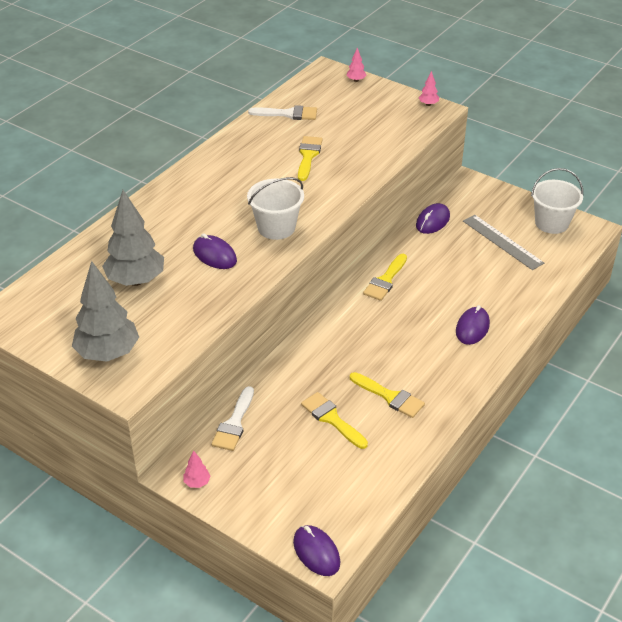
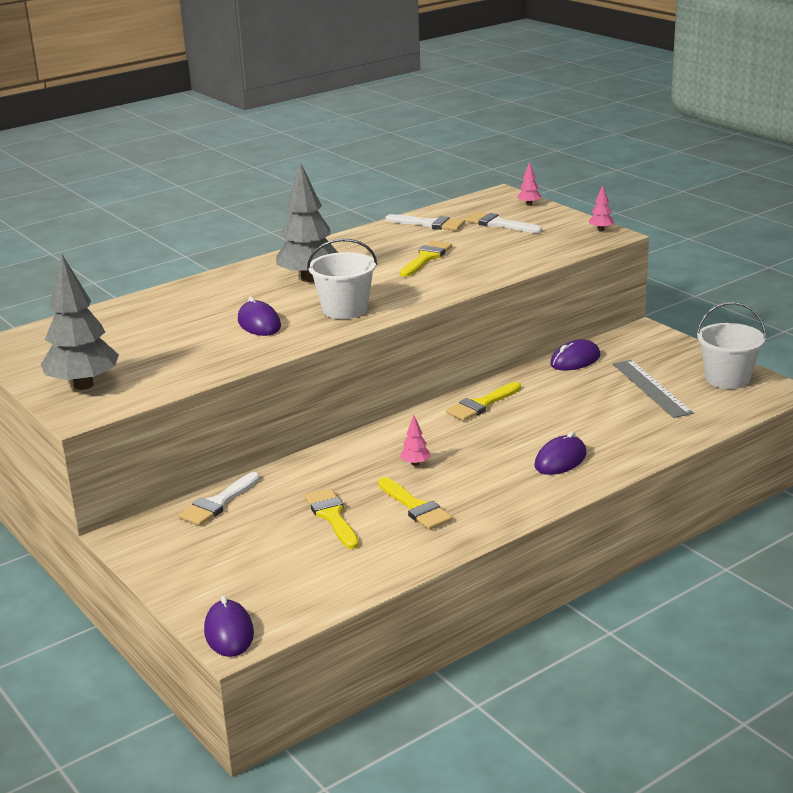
camera: 20 degrees right, 15 degrees down
(136, 280) = (159, 333): grey tree -> grey tree (309, 278)
(197, 483) = (140, 547): pink tree -> pink tree (415, 464)
(344, 107) = (498, 224): none -> white brush

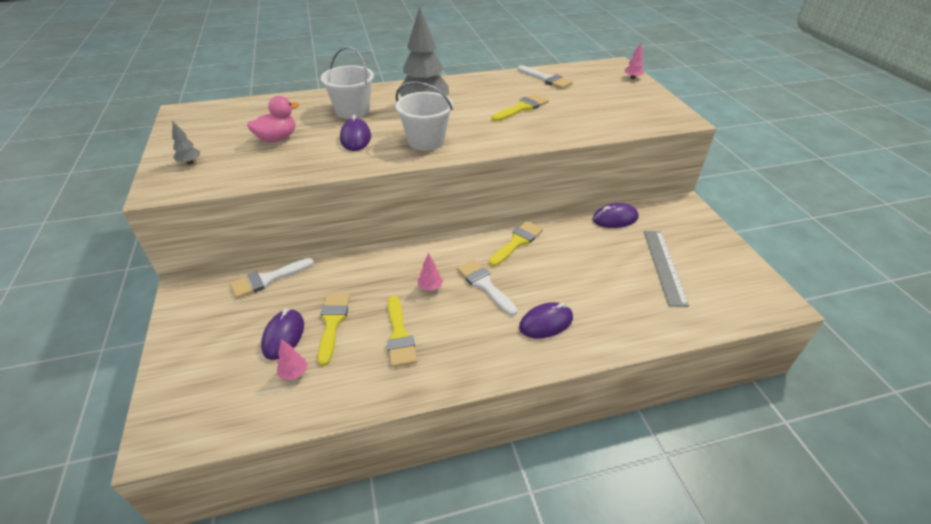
camera: 20 degrees right, 15 degrees up
(83, 385) = (190, 162): grey tree -> grey tree, size x0.41
(163, 343) = (277, 138): none -> pink duck
(229, 632) = (161, 429): purple mouse -> purple mouse (283, 336)
(481, 404) = (517, 242): yellow brush -> yellow brush turned 150 degrees clockwise
(498, 224) = (598, 90): white brush -> white brush (484, 285)
(601, 230) = (677, 113): pink tree -> pink tree (294, 373)
(727, 379) = (737, 275): white bucket -> white bucket (352, 111)

